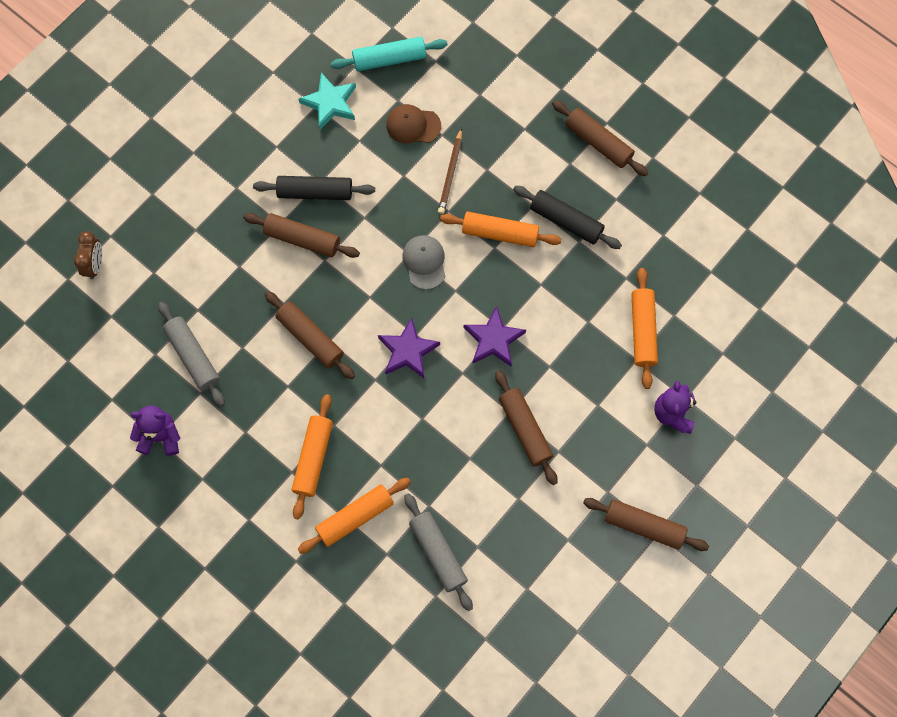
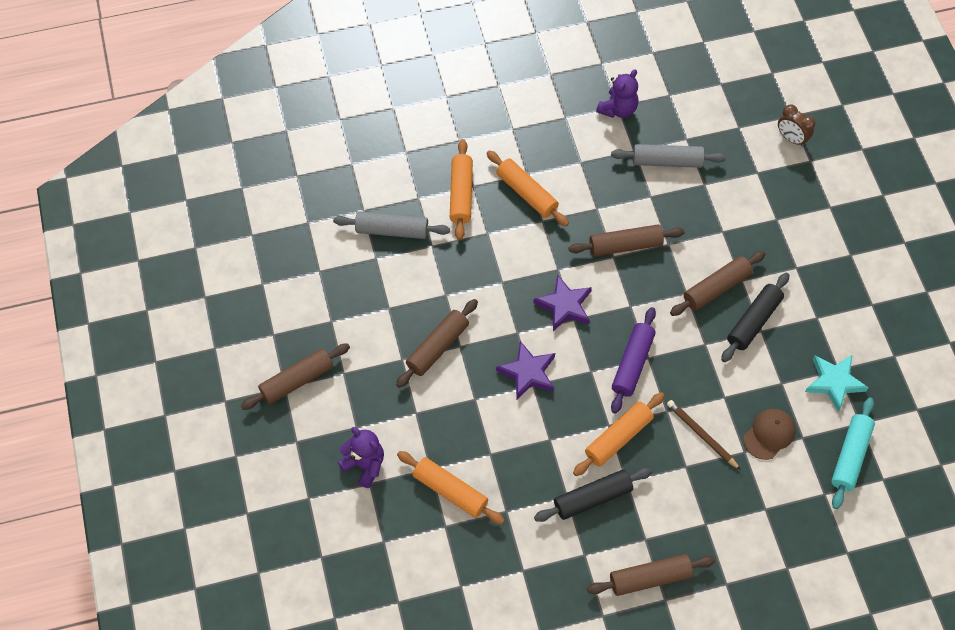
camera: 125 degrees right, 10 degrees down
(424, 262) = (632, 364): grey cap -> purple rolling pin
(525, 430) = (437, 347): brown rolling pin -> brown rolling pin turned 60 degrees counterclockwise

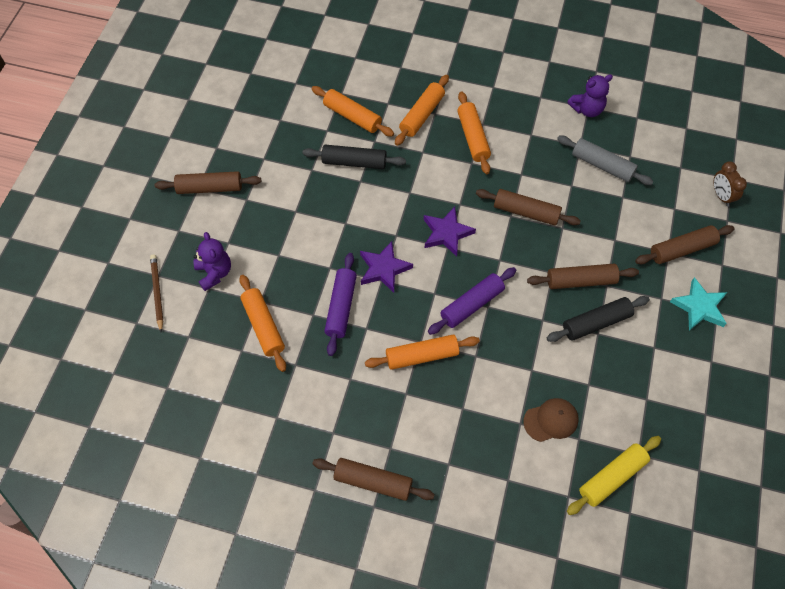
camera: 30 degrees right, 0 degrees up
(392, 230) = (352, 117): grey rolling pin -> orange rolling pin
(437, 347) = (328, 215): brown rolling pin -> brown rolling pin (682, 249)
(512, 432) = (341, 307): none -> purple rolling pin
(592, 498) = (369, 391): black rolling pin -> black rolling pin (354, 162)
(701, 435) = (492, 390): brown pencil -> brown pencil (157, 292)
(834, 382) = (636, 408): turquoise star -> turquoise star (699, 307)
(850, 456) = (611, 477): turquoise rolling pin -> yellow rolling pin

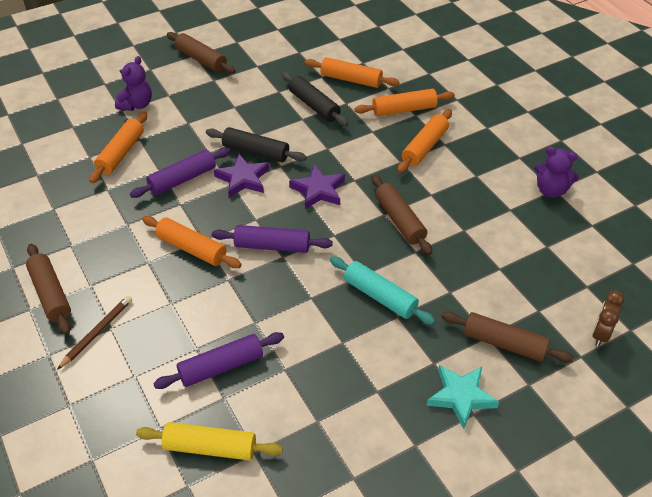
camera: 45 degrees right, 15 degrees down
(157, 292) = (91, 91): brown pencil -> brown pencil (97, 332)
(352, 117) = (351, 80): orange rolling pin -> orange rolling pin turned 60 degrees counterclockwise
(551, 420) = (221, 366): brown cap -> purple rolling pin
(580, 281) = (380, 296): brown rolling pin -> turquoise rolling pin
(596, 323) = (351, 334): black rolling pin -> black rolling pin (255, 152)
(602, 165) = (511, 235): grey rolling pin -> none

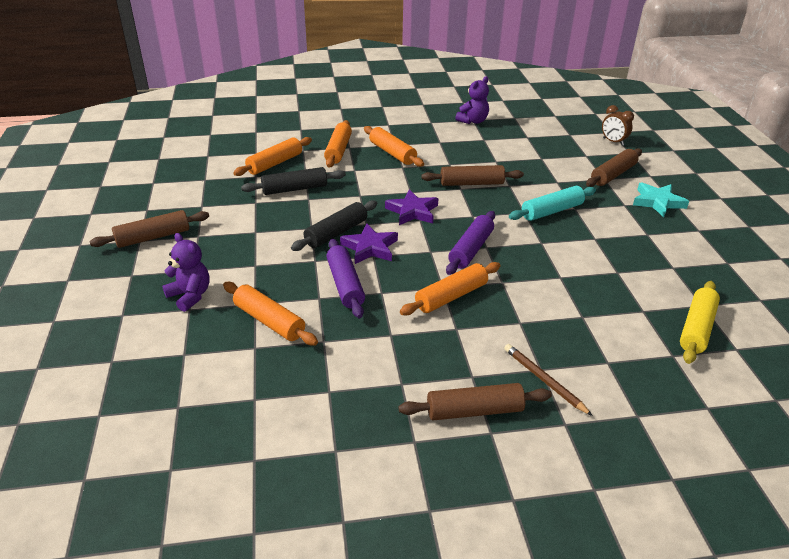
camera: 70 degrees left, 10 degrees down
(221, 366) = (607, 306): purple rolling pin -> none

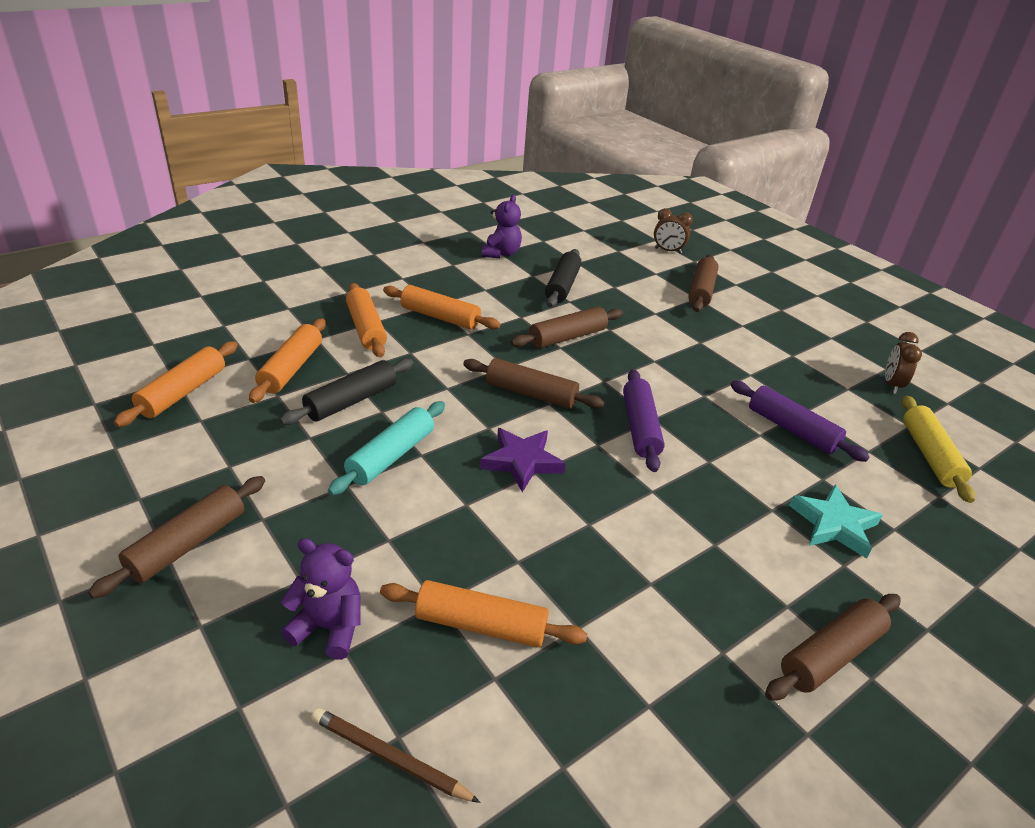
camera: 30 degrees left, 0 degrees up
(336, 233) = (461, 453): black rolling pin -> black rolling pin (562, 286)
(345, 285) = (535, 528): purple rolling pin -> purple rolling pin (791, 429)
(412, 211) = (531, 394): purple star -> brown rolling pin
(451, 296) = (672, 500): orange rolling pin -> orange rolling pin (183, 392)
(544, 380) = (860, 579): brown pencil -> brown pencil (389, 757)
(551, 211) = (680, 351): turquoise rolling pin -> turquoise rolling pin (391, 456)
(658, 202) = (769, 314): turquoise star -> turquoise star (834, 525)
(718, 274) = (891, 385): none -> brown clock

